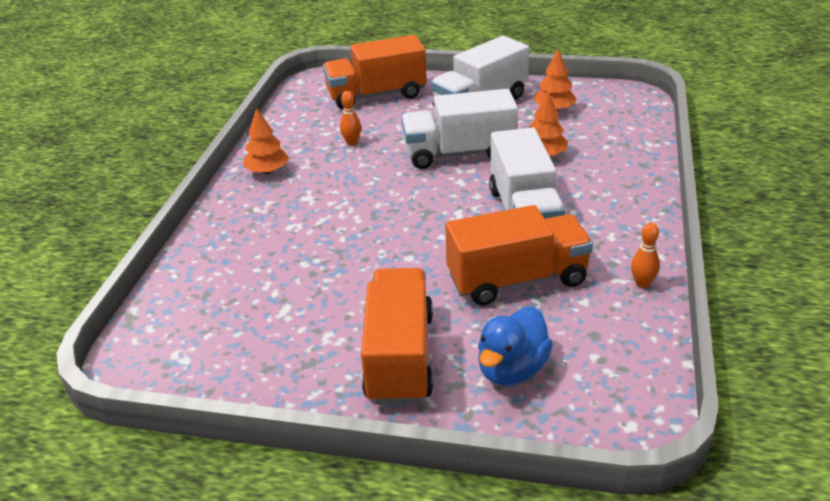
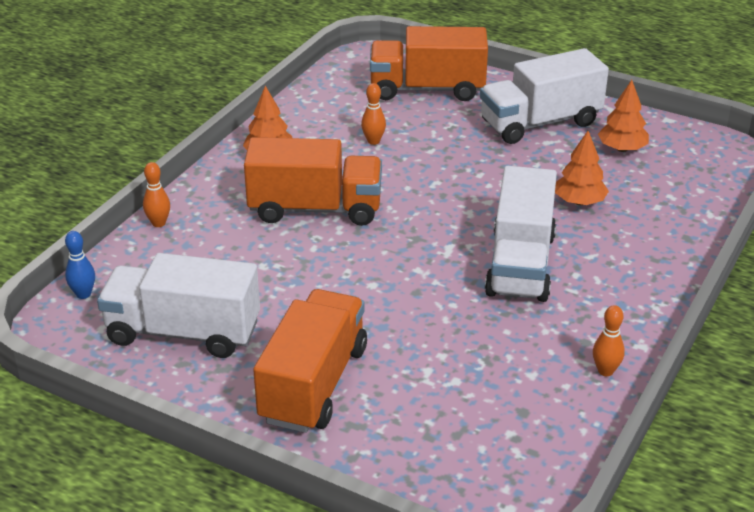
camera: 15 degrees right, 0 degrees up
(144, 327) = (83, 294): none -> blue bowling pin
(191, 248) = (158, 223): none -> orange bowling pin
(459, 153) = (484, 179): white truck -> white truck (183, 332)
(512, 369) = (419, 424): blue duck -> none
(517, 279) = (473, 334): orange truck -> orange truck (315, 209)

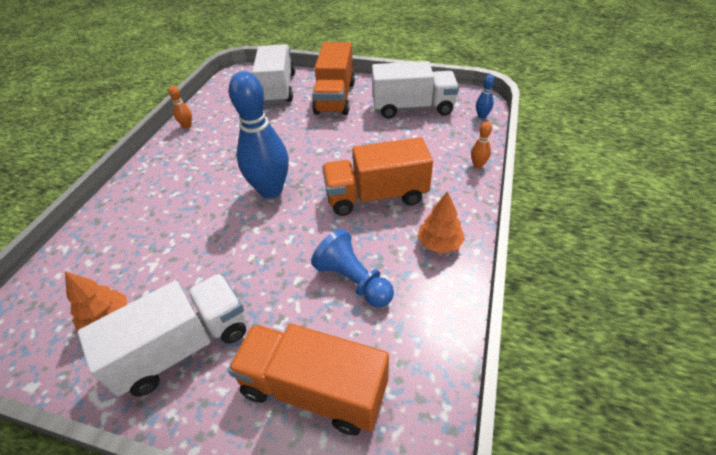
camera: 170 degrees right, 10 degrees up
(373, 141) = (353, 280): orange bowling pin -> blue pawn
(427, 89) = (314, 389): orange truck -> orange truck turned 150 degrees counterclockwise
(453, 237) = (271, 190): none -> blue bowling pin
(520, 264) = (225, 178): white truck -> white truck (278, 89)
(579, 202) = (169, 241): orange tree -> none

